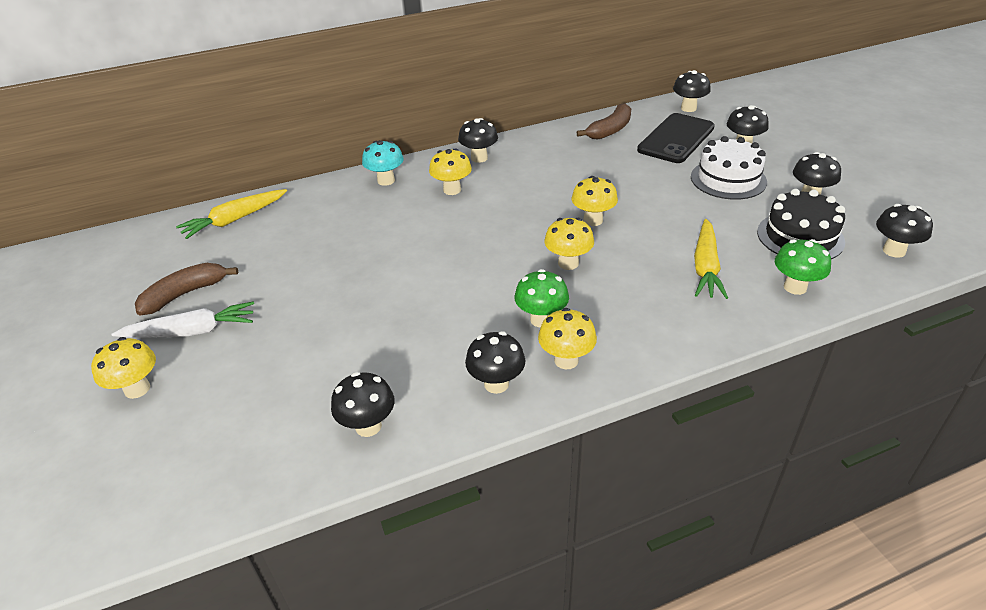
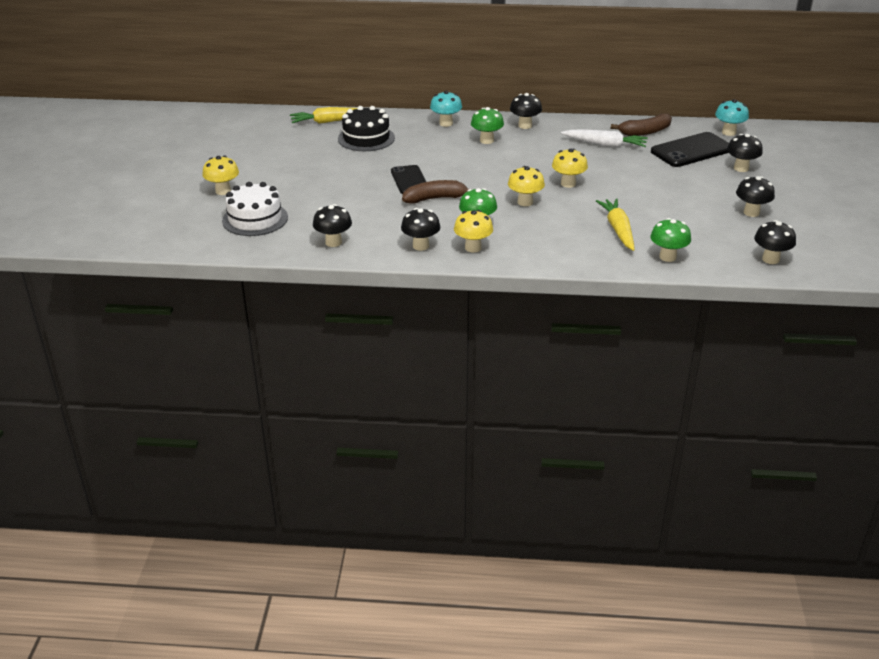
camera: 25 degrees right, 5 degrees down
(185, 294) = (274, 153): brown banana -> brown banana (435, 198)
(191, 331) = (267, 173): white carrot -> white carrot (605, 145)
(401, 277) = (409, 180): none -> black phone
(452, 190) = (486, 140): yellow mushroom -> green mushroom
(688, 108) = (729, 132): black mushroom -> turquoise mushroom
(706, 267) = (618, 230): yellow carrot -> yellow carrot turned 135 degrees clockwise
(728, 179) = (700, 186): white cake -> white cake (255, 219)
(800, 237) = (710, 233): black cake -> black cake (366, 138)

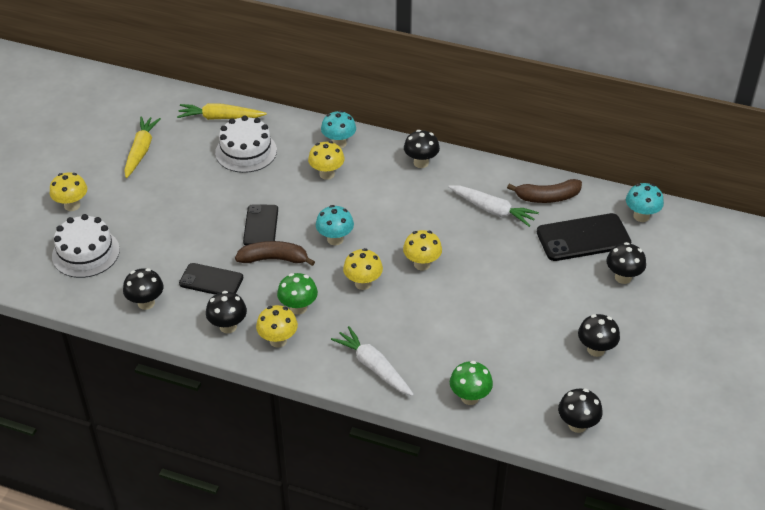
camera: 15 degrees right, 10 degrees up
(366, 138) = (246, 151): black cake -> white cake
(386, 220) = (211, 280): none -> black phone
(447, 142) = (327, 174): none -> yellow mushroom
(482, 179) = (335, 239): none -> turquoise mushroom
(486, 140) = (369, 179): green mushroom -> none
(570, 251) = (373, 367): none -> white carrot
(618, 230) = (439, 345): yellow carrot -> yellow carrot (141, 151)

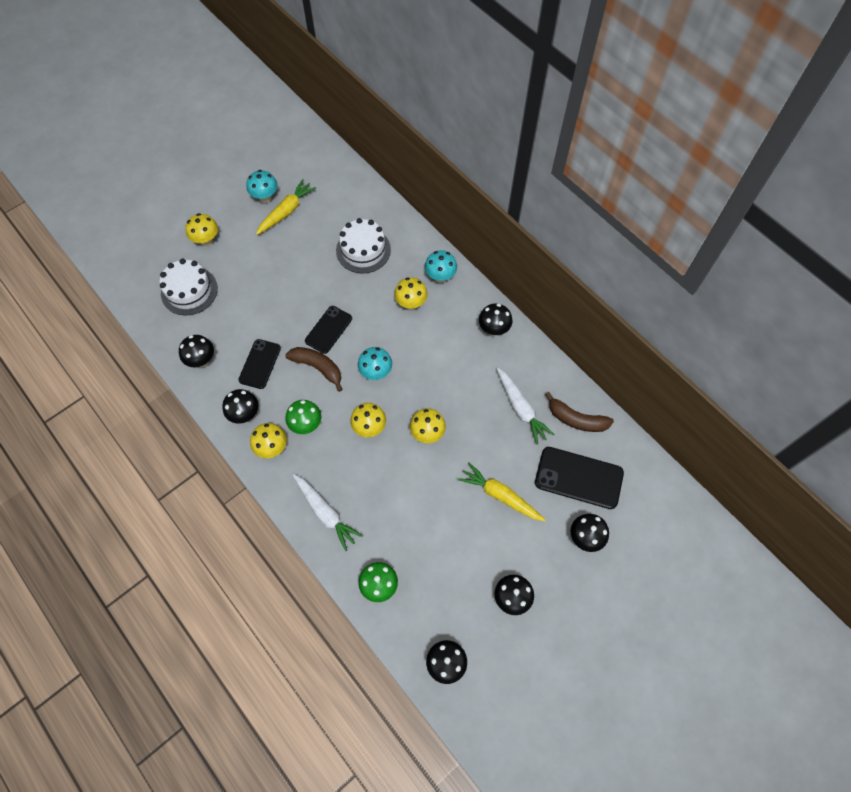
camera: 30 degrees right, 20 degrees up
(211, 280) = (260, 364): black phone -> black phone turned 60 degrees clockwise
(220, 118) = (365, 206): yellow carrot -> yellow carrot (500, 495)
(373, 367) = (326, 513): white carrot -> white carrot turned 150 degrees clockwise
(641, 216) = (645, 482): turquoise mushroom -> turquoise mushroom (265, 197)

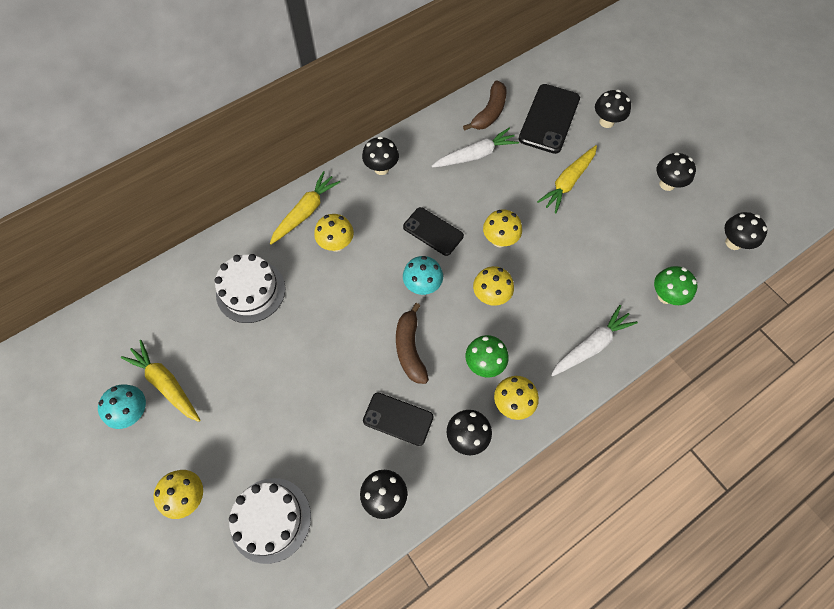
camera: 85 degrees left, 0 degrees up
(318, 367) = (410, 349): brown banana -> brown banana turned 45 degrees counterclockwise
(328, 330) = (359, 335): black phone -> black phone (433, 231)
(440, 277) = (305, 212): turquoise mushroom -> yellow carrot

